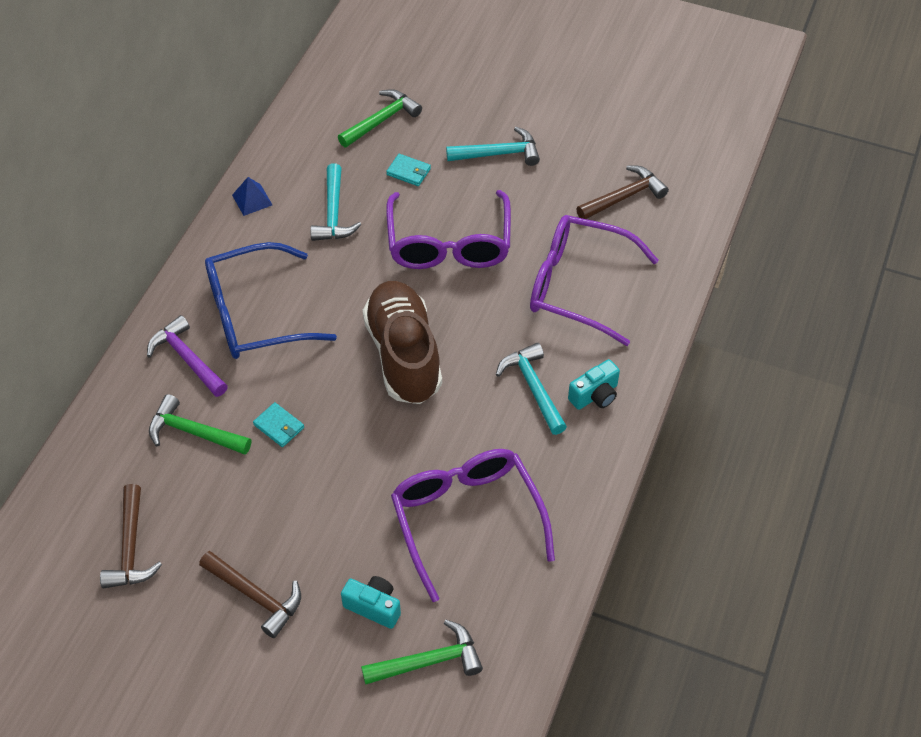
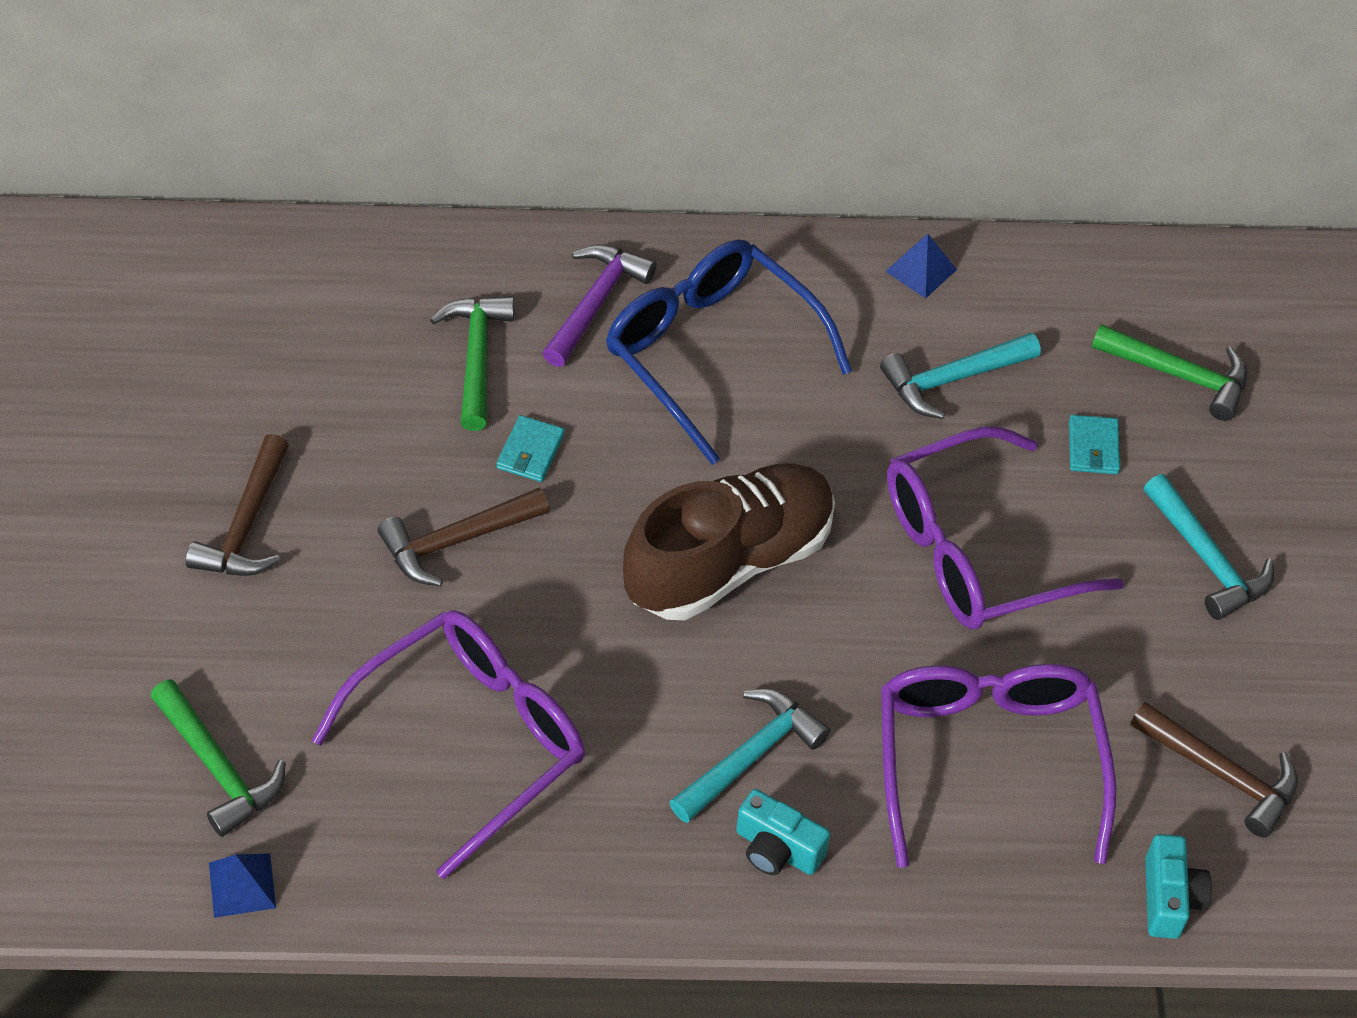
camera: 65 degrees right, 0 degrees up
(130, 547) = (268, 358): brown hammer -> brown hammer (457, 541)
(373, 607) = (280, 670): turquoise camera -> turquoise camera (1169, 898)
(516, 670) = (242, 885): none -> blue pyramid

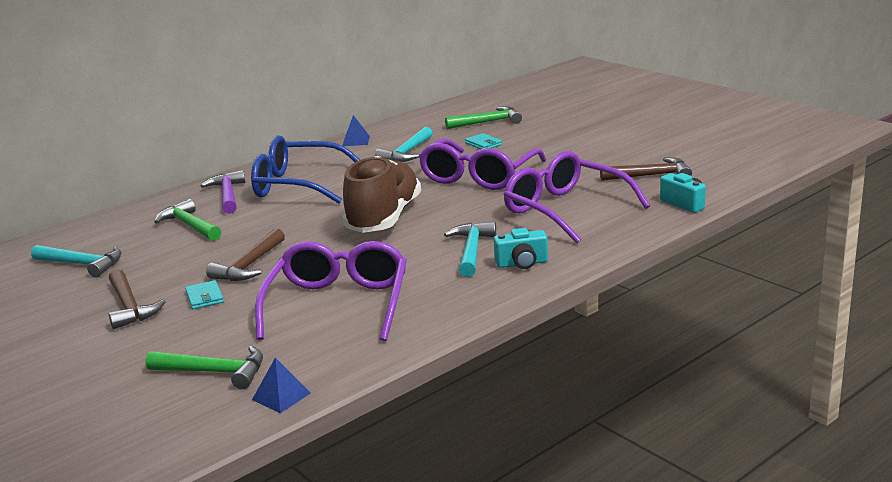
camera: 35 degrees left, 30 degrees down
(530, 451) = (251, 233): turquoise wallet -> turquoise wallet (204, 297)
(1206, 559) = (563, 145): turquoise hammer -> turquoise hammer (82, 264)

